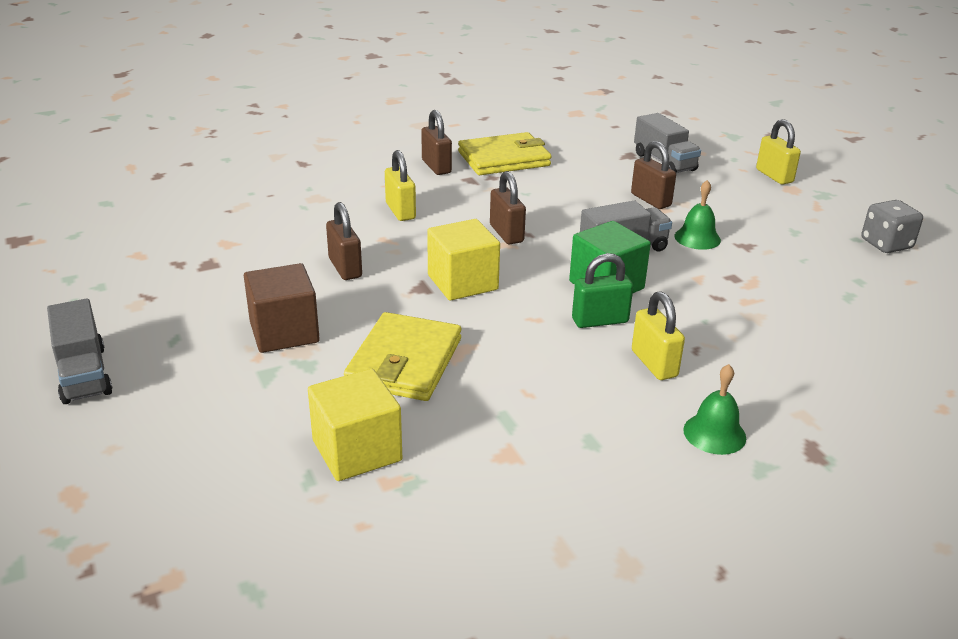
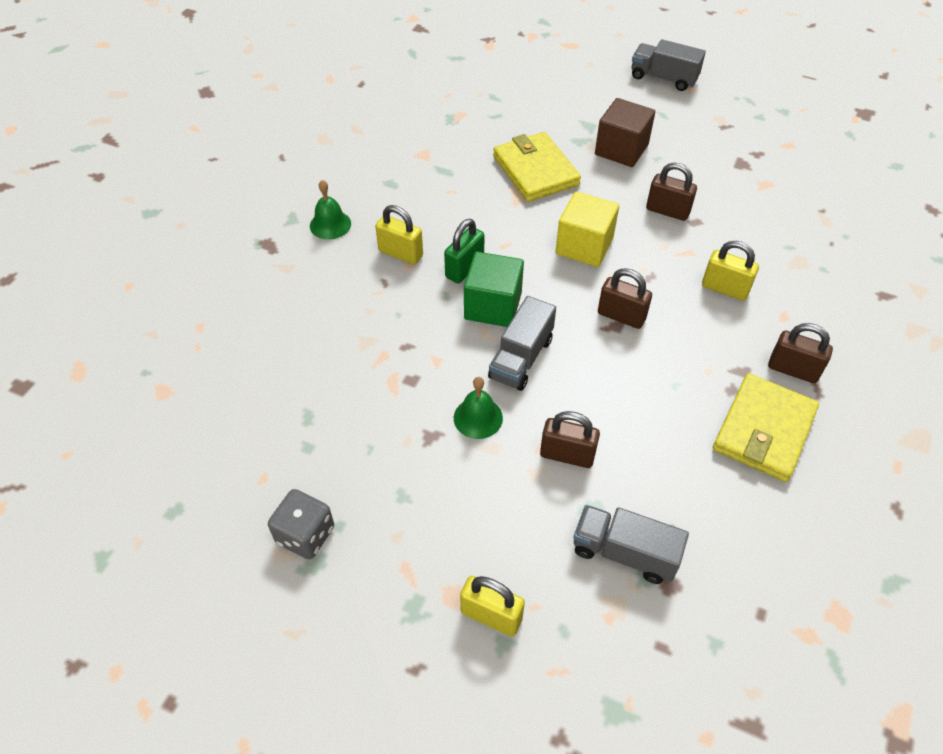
camera: 140 degrees right, 20 degrees up
(357, 450) = (492, 117): yellow cube -> none

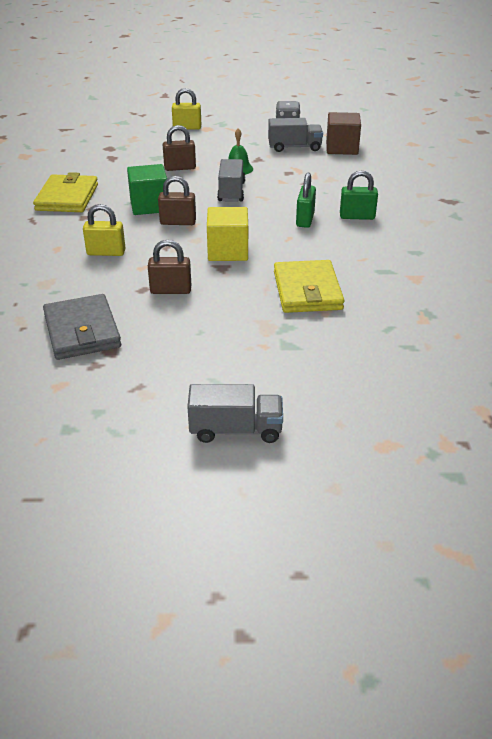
camera: 155 degrees right, 15 degrees down
(330, 224) = (424, 219): green bell -> none
(400, 253) = (357, 216): yellow padlock -> green padlock
(493, 306) = (268, 208): green cube -> green cube (149, 206)
(535, 170) = (307, 291): yellow wallet -> yellow wallet turned 45 degrees clockwise
(621, 149) = (240, 330): brown cube -> brown cube (342, 148)
(624, 553) = (134, 150): grey truck -> grey truck (294, 147)
(765, 189) = (82, 331): none -> grey wallet
(793, 370) = (49, 224): brown padlock -> none

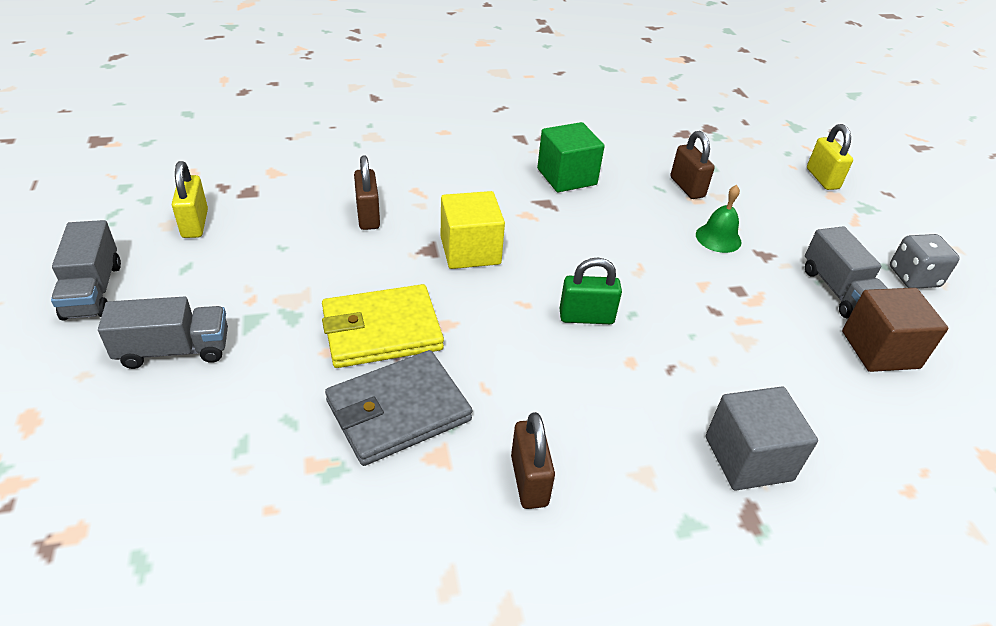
camera: 75 degrees right, 5 degrees up
(67, 197) = (561, 120): yellow wallet -> none
(82, 331) = (283, 170): grey wallet -> grey wallet (398, 411)
(106, 252) = (443, 162): yellow padlock -> yellow padlock (195, 224)
(178, 222) = (532, 203): brown padlock -> brown padlock (529, 480)
(231, 192) = (639, 238): grey truck -> grey truck (174, 350)
(357, 216) = (622, 377): green padlock -> none
(414, 194) = (748, 458): none -> grey cube

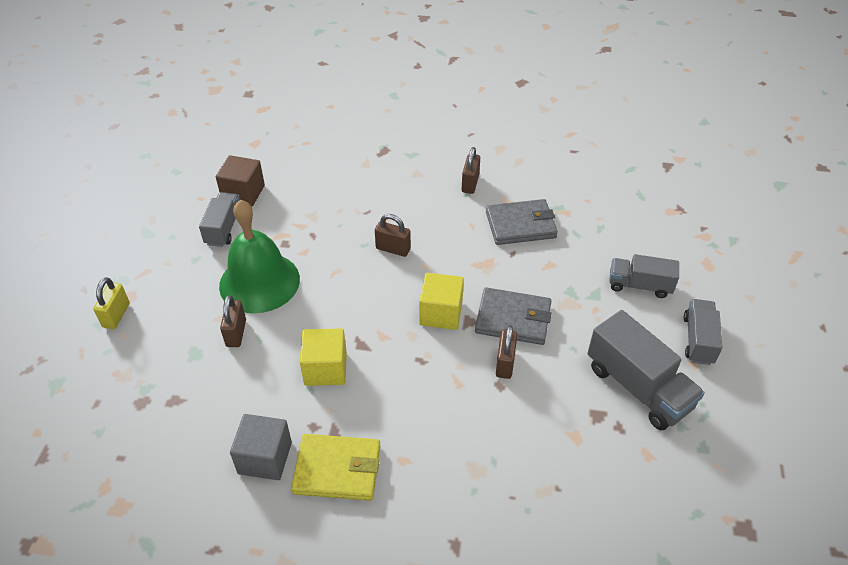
camera: 155 degrees left, 5 degrees up
(195, 224) = (638, 387): yellow padlock -> grey truck
(371, 263) = (513, 319): none -> grey wallet
(381, 330) = (518, 269): yellow wallet -> yellow wallet (337, 469)
(566, 177) = (325, 369): green cube -> yellow cube
(586, 317) = (393, 249): green padlock -> brown padlock
(718, 238) = (259, 282): green bell -> green bell, size x2.37
(748, 458) = (364, 168): grey cube -> grey cube (265, 458)
(913, 277) = (165, 225): grey dice -> none

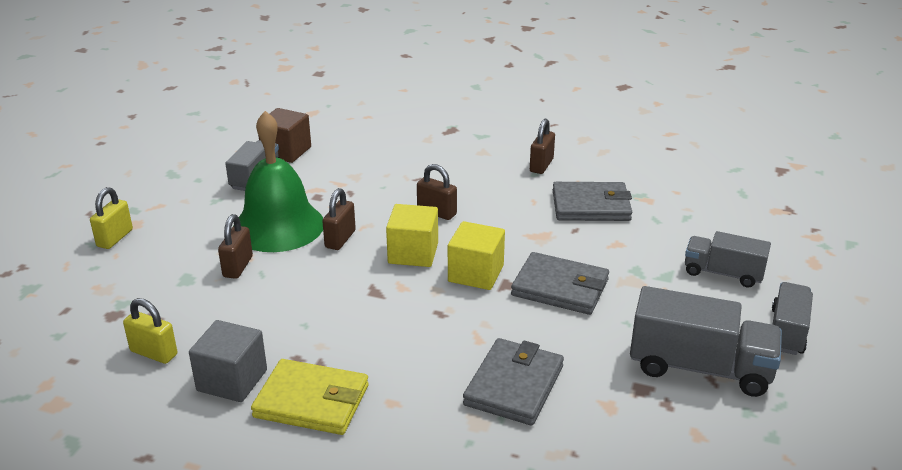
camera: 10 degrees right, 15 degrees down
(189, 439) = (154, 353): none -> yellow padlock
(325, 369) = (327, 308): yellow cube -> yellow cube (413, 253)
(497, 427) = (514, 385): none -> grey wallet
(505, 363) = (539, 327): brown padlock -> brown padlock (340, 239)
(638, 387) = (700, 368): grey truck -> grey truck turned 45 degrees counterclockwise

